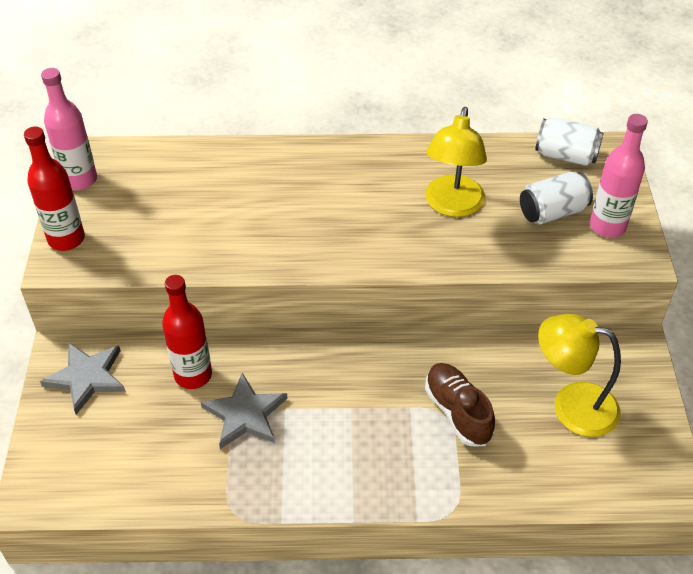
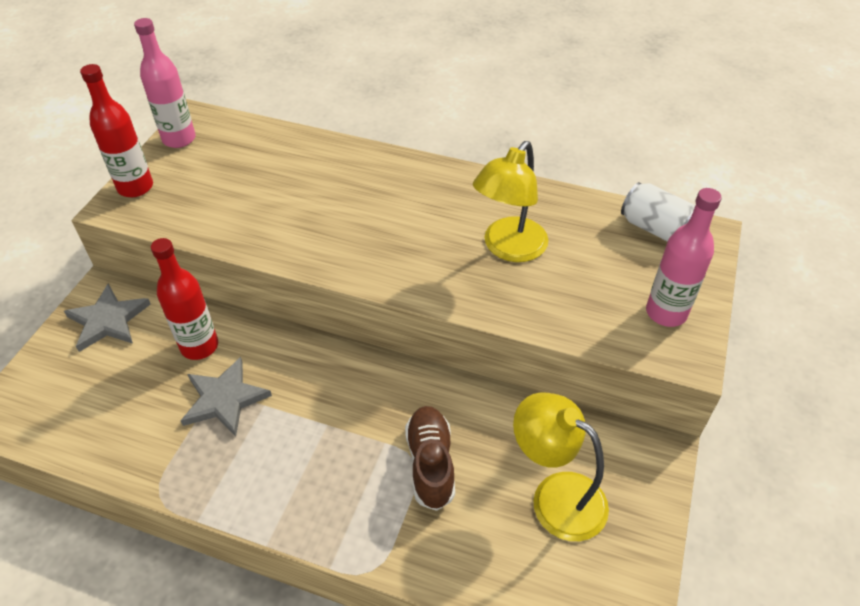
camera: 20 degrees right, 0 degrees up
(552, 212) = (611, 282): white can -> none

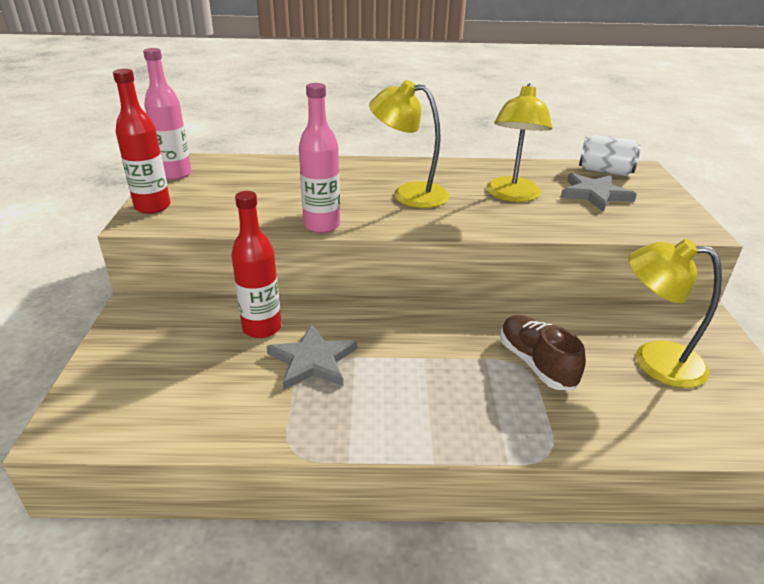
camera: 20 degrees left, 15 degrees down
(108, 320) = (153, 328): grey star -> grey star (595, 194)
(396, 221) = (409, 194): none -> yellow lamp
(666, 313) = (659, 210): pink bottle -> pink bottle (322, 225)

